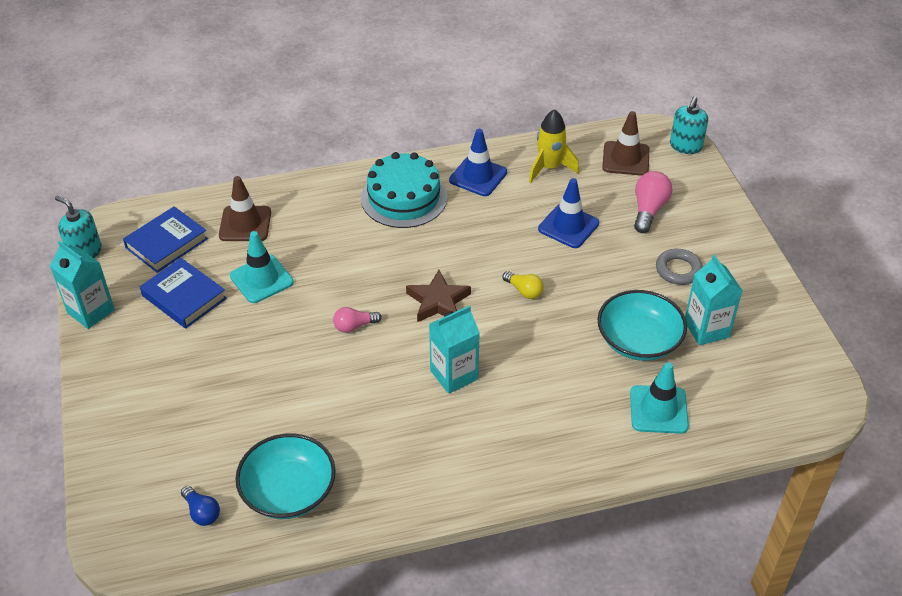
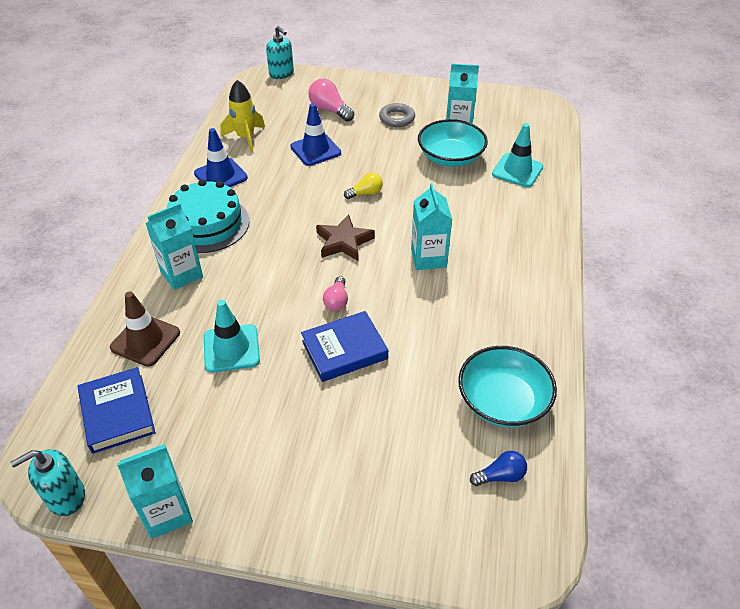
camera: 65 degrees left, 0 degrees up
(184, 297) = (209, 418): blue book -> blue book (344, 350)
(330, 210) = (181, 274): none -> turquoise carton
(625, 159) = (269, 102): brown traffic cone -> none

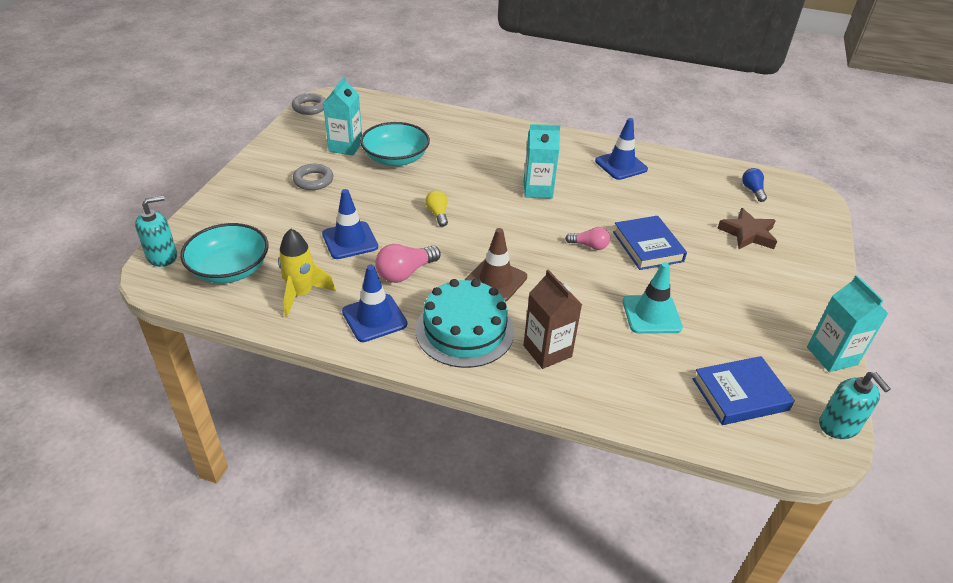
camera: 85 degrees left, 5 degrees down
(145, 340) = (645, 377): brown traffic cone -> brown traffic cone (495, 280)
(181, 274) = (547, 351): turquoise carton -> brown carton
(330, 110) = (273, 224): pink light bulb -> pink light bulb (405, 273)
(343, 242) = (510, 234): brown star -> brown star (748, 234)
(503, 401) = (690, 179): turquoise bowl -> turquoise bowl (230, 269)
(508, 329) = (621, 165): none -> blue traffic cone
(517, 170) = (427, 128): turquoise traffic cone -> none
(519, 96) = (309, 107): none -> grey ring

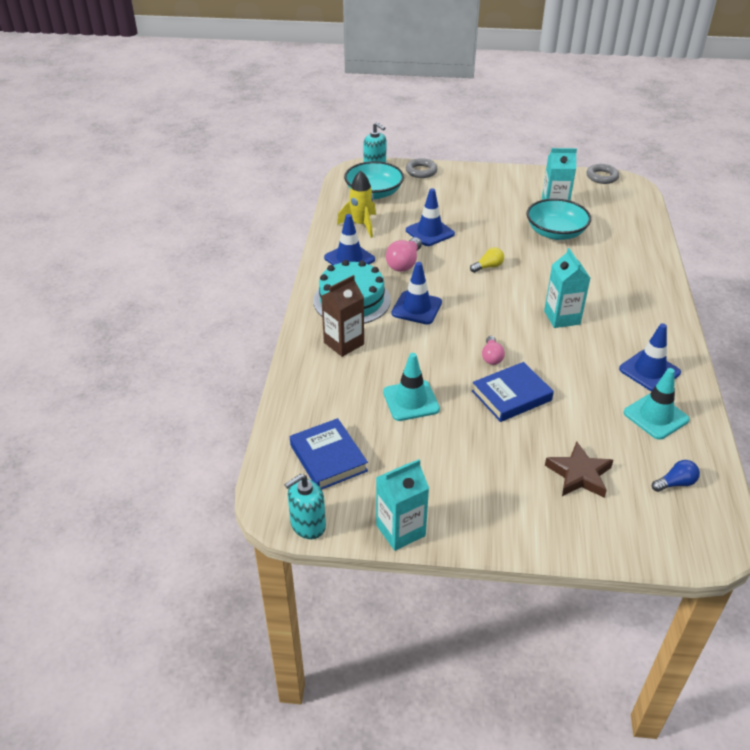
camera: 80 degrees right, 0 degrees up
(313, 180) = (496, 201): grey ring -> grey ring (421, 171)
(405, 273) = (404, 263): pink light bulb -> pink light bulb turned 105 degrees counterclockwise
(495, 280) = (416, 308): brown traffic cone -> blue traffic cone
(677, 178) = (655, 416): none -> turquoise traffic cone

